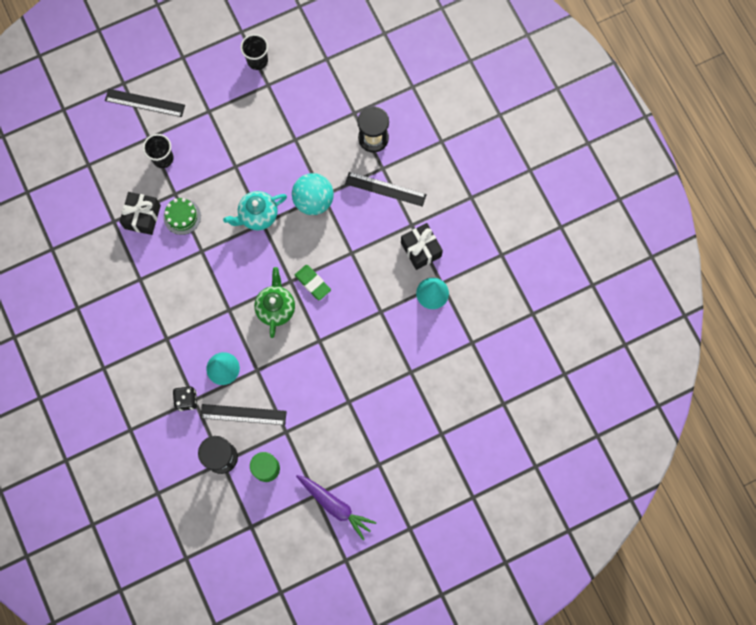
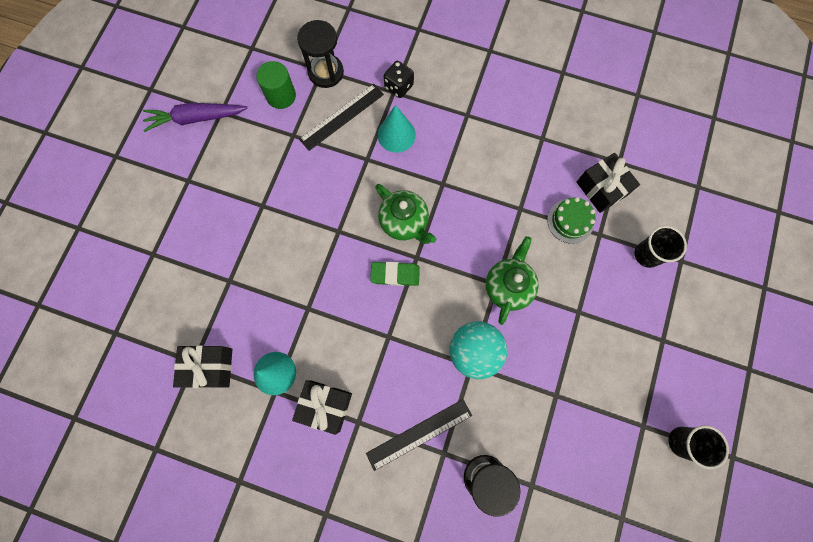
camera: 135 degrees right, 0 degrees up
(145, 103) = (724, 289): black ruler -> none
(258, 216) = (508, 287): turquoise teapot -> green teapot
(465, 331) = (209, 367): none -> black gift

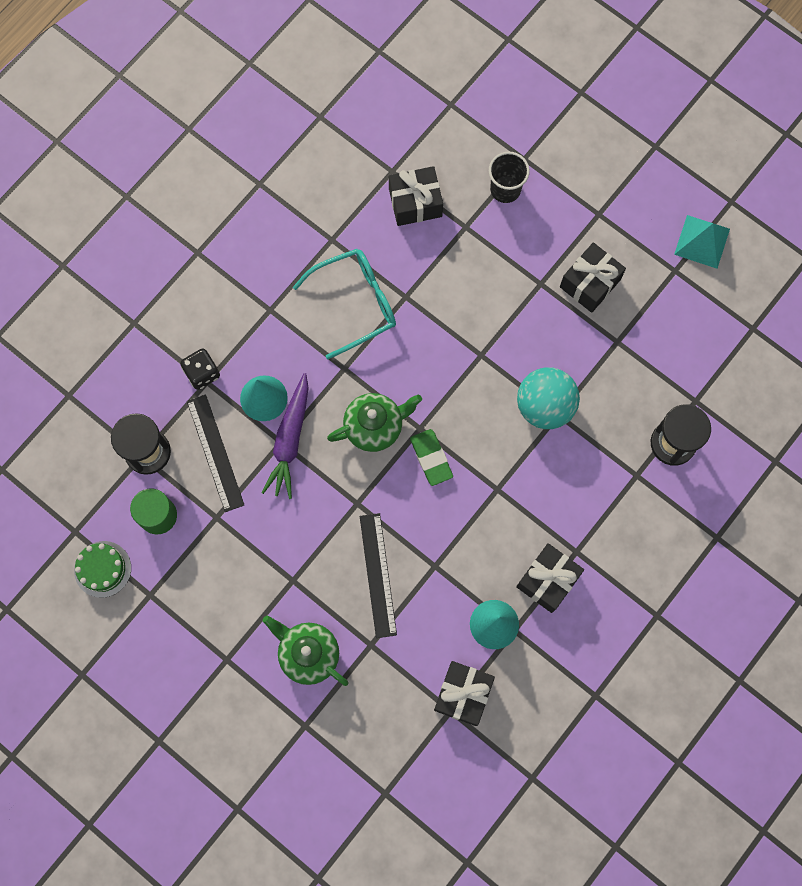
camera: 70 degrees left, 0 degrees up
(196, 118) = (147, 627): purple carrot -> purple carrot (290, 440)
(395, 274) = (431, 458): green eraser -> green eraser turned 45 degrees counterclockwise
(419, 434) = (609, 493): black ruler -> black ruler (378, 575)
(498, 173) = (355, 303): none -> turquoise glasses
(508, 287) = (488, 344): green teapot -> green teapot (308, 654)
(570, 221) = (439, 250): green cake -> green cake (102, 569)
(598, 353) = (590, 283): none -> black gift
(682, 442) = (702, 241): black cup -> turquoise pyramid

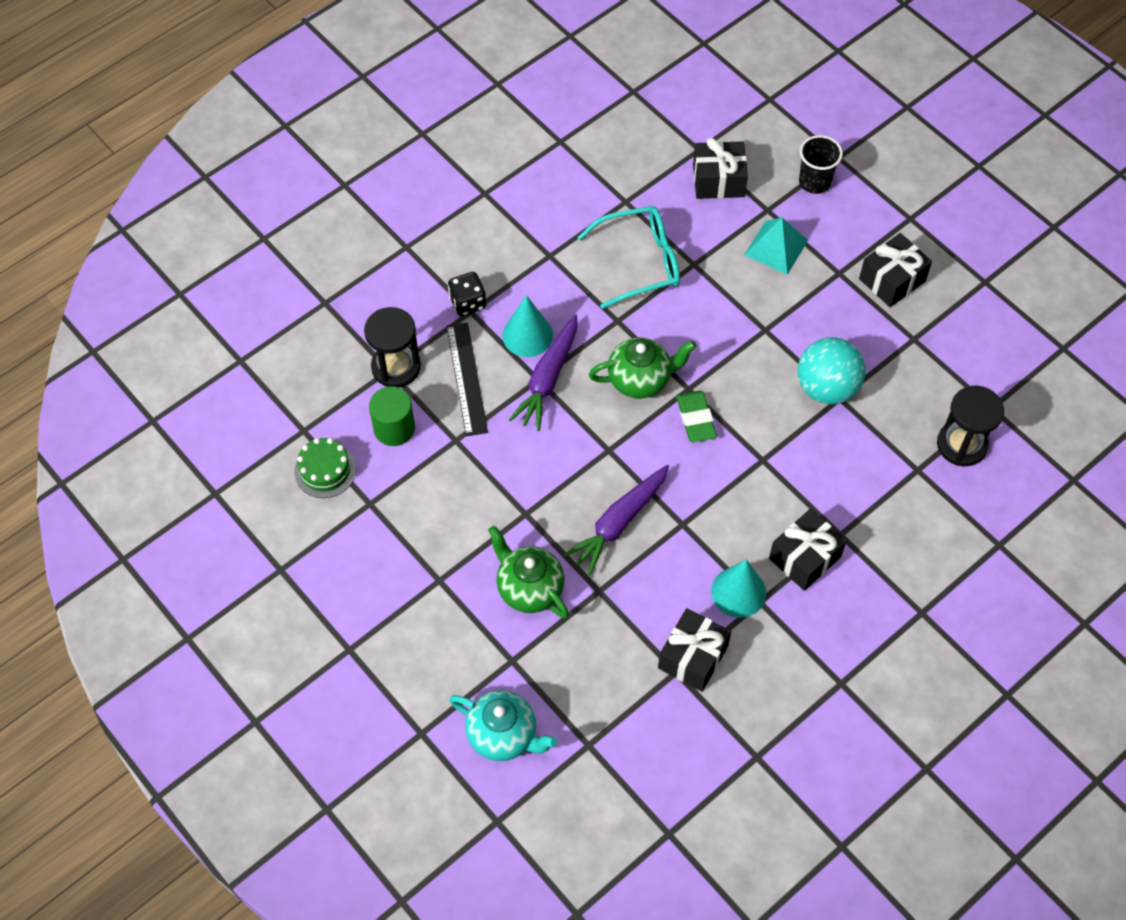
camera: 10 degrees right, 15 degrees down
(309, 798) = (503, 735): none -> turquoise teapot
(378, 575) = (619, 523): black ruler -> purple carrot
(702, 241) = (1017, 258): turquoise pyramid -> turquoise pyramid (776, 247)

